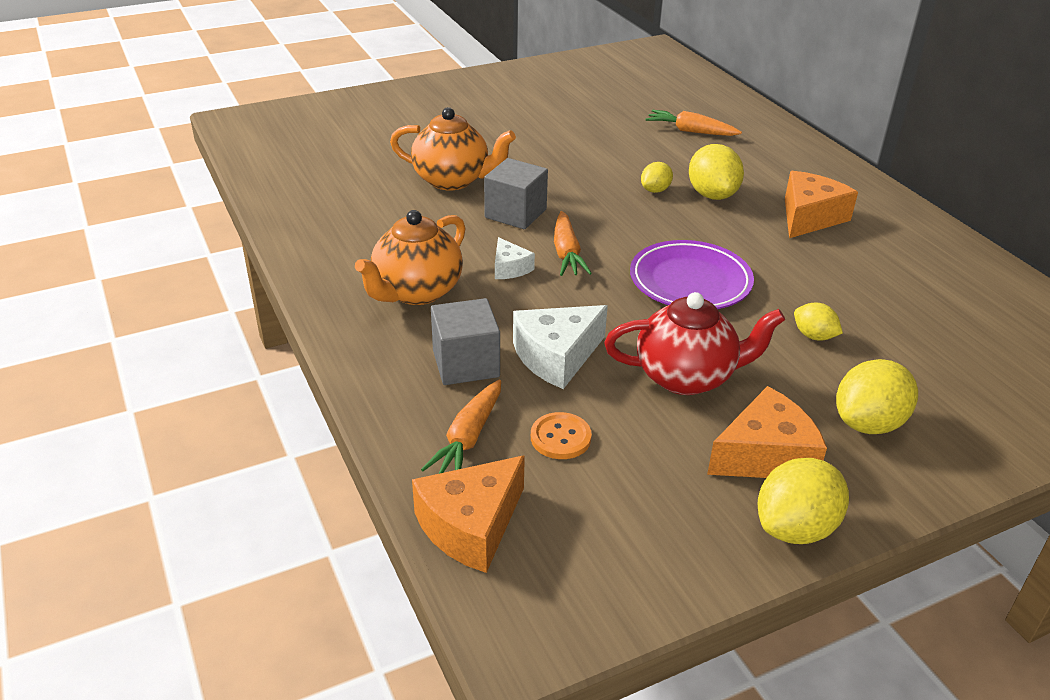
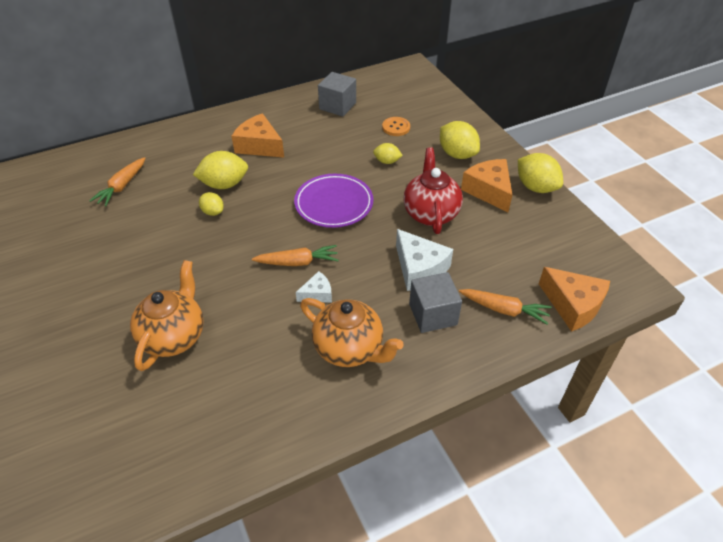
camera: 90 degrees left, 10 degrees up
(515, 213) = (238, 292): grey cube -> grey cube (337, 106)
(560, 437) = (494, 268): orange button -> orange button (396, 127)
(814, 336) = (387, 161): yellow lemon -> yellow lemon turned 60 degrees clockwise

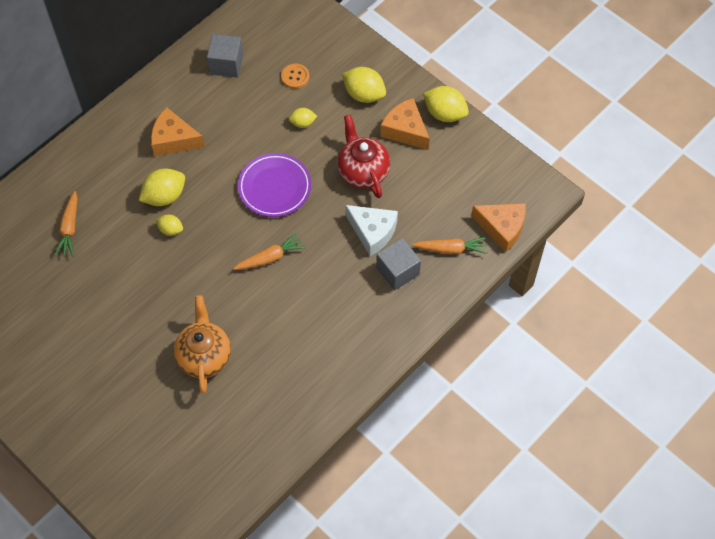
camera: 20 degrees left, 15 degrees up
(317, 294) = (300, 282): white cheese -> none
(349, 349) = (345, 321): orange teapot -> none

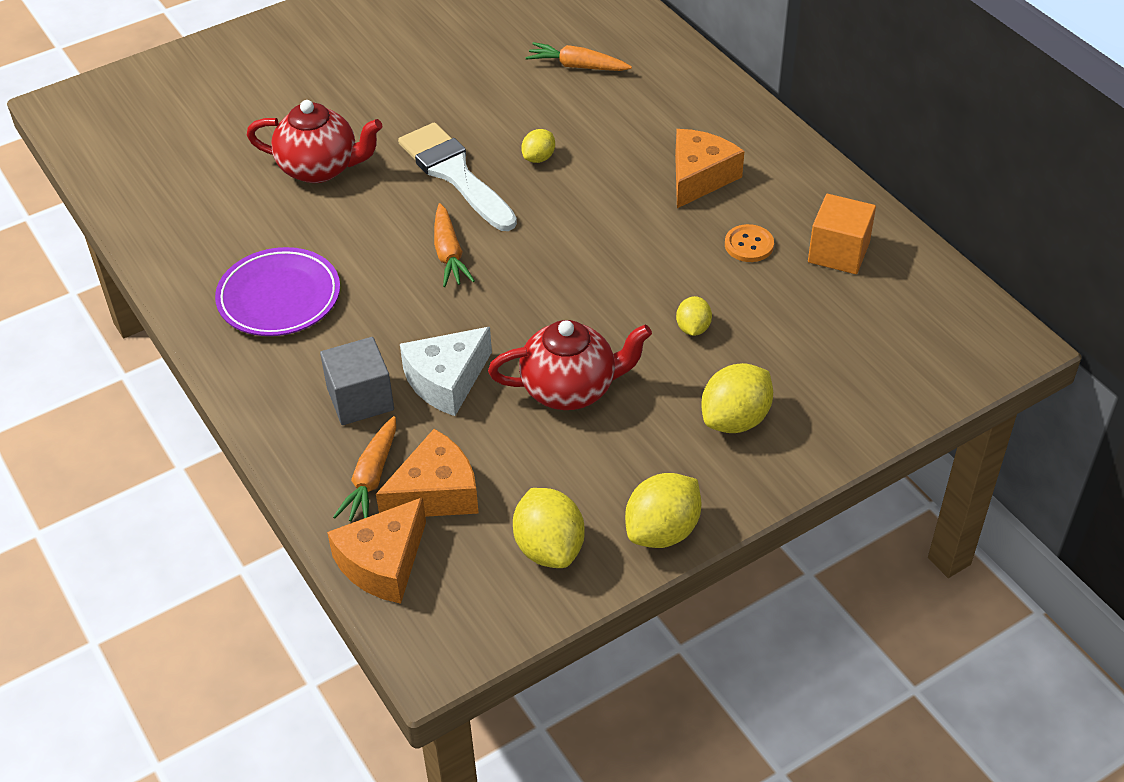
camera: 105 degrees right, 15 degrees down
(164, 196) = (599, 158): yellow lemon -> yellow lemon (549, 548)
(195, 273) = (455, 174): none -> white brush
(204, 356) = (320, 168): orange teapot -> red teapot
(226, 64) = (838, 252): grey cube -> orange cube
(274, 187) = (574, 276): purple plate -> purple plate (279, 298)
(295, 77) = (795, 333): orange button -> orange button (749, 245)
(405, 130) = (640, 464): orange cheese -> orange cheese (436, 493)

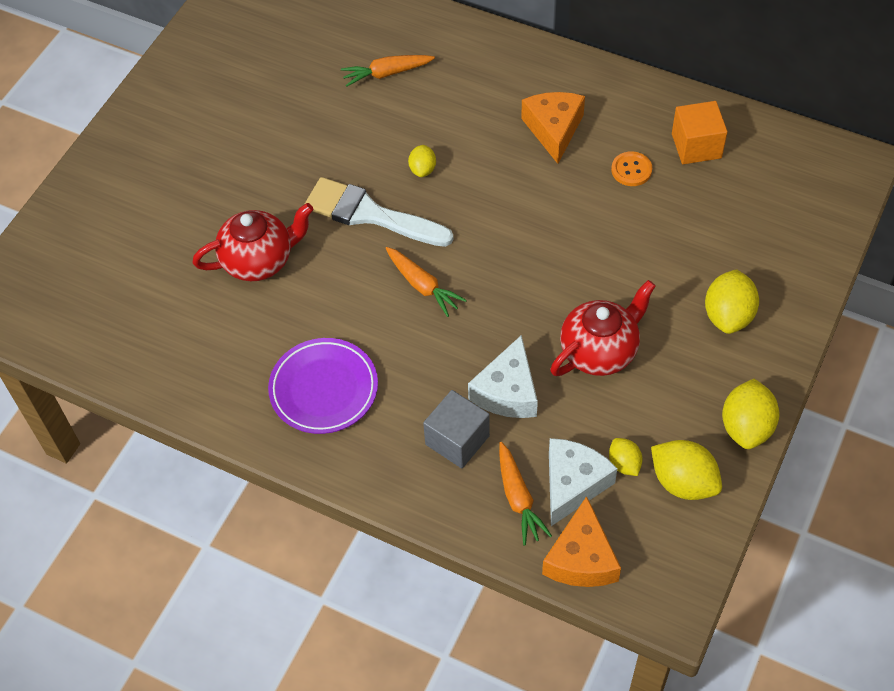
camera: 30 degrees left, 10 degrees up
(436, 493) = (573, 484): orange cheese -> white cheese
(693, 328) = (645, 258): yellow lemon -> yellow lemon (624, 464)

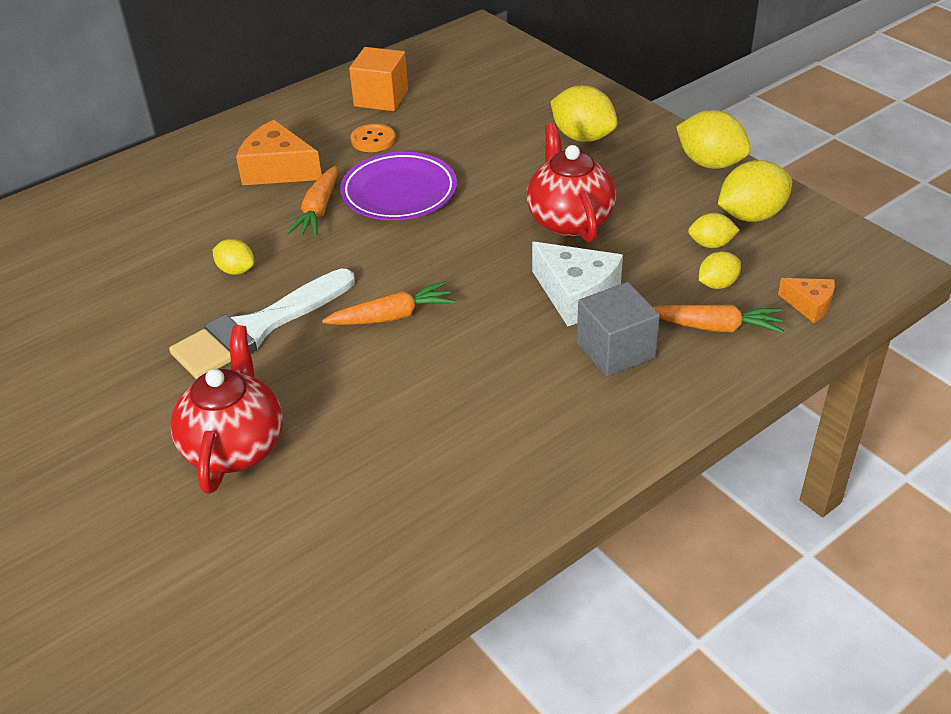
camera: 65 degrees left, 15 degrees down
(324, 389) = (474, 442): purple plate -> purple plate (399, 192)
(386, 73) = (77, 258): orange carrot -> orange carrot (318, 210)
(573, 484) = (717, 284): white cheese -> yellow lemon
(581, 558) = (809, 305): orange cheese -> orange cheese, size x0.55

